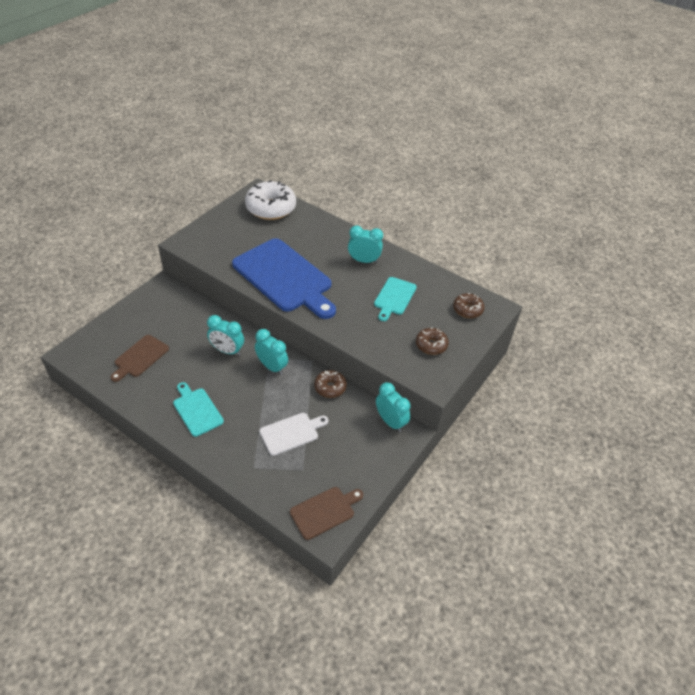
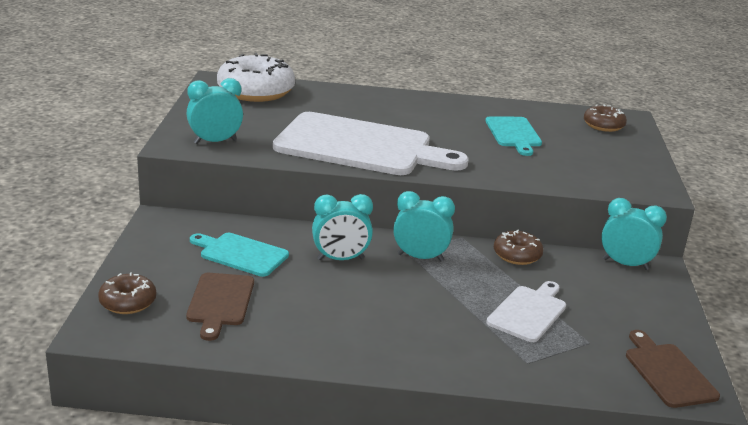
camera: 30 degrees left, 20 degrees down
(197, 410) = (376, 331): turquoise cutting board -> turquoise cutting board (241, 254)
(284, 277) = (360, 146): blue cutting board -> white cutting board
(325, 511) = (668, 372): brown cutting board -> brown cutting board turned 45 degrees counterclockwise
(364, 261) = (436, 112): turquoise clock -> turquoise clock (215, 142)
(431, 345) = (609, 162): brown donut -> brown donut (128, 302)

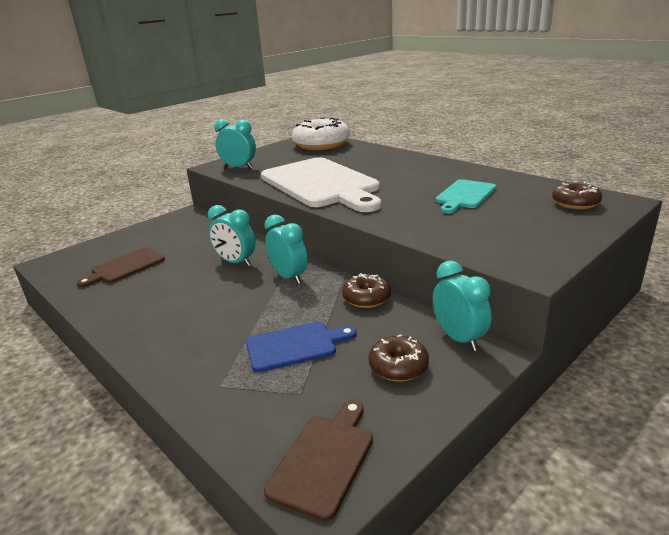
camera: 45 degrees right, 0 degrees up
(128, 302) = (88, 252): brown donut -> brown donut (398, 367)
(241, 254) = (188, 243): turquoise cutting board -> none
(528, 312) = (295, 346): white cutting board -> blue cutting board

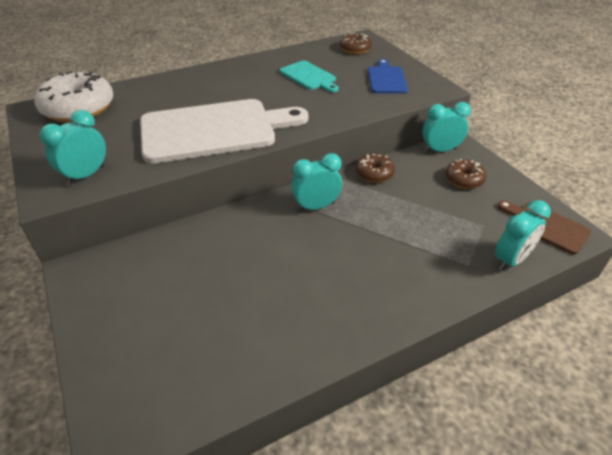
camera: 75 degrees left, 15 degrees up
(125, 267) = (204, 336): brown cutting board -> none
(236, 262) = (262, 237): turquoise clock -> turquoise clock (511, 260)
(295, 346) = (427, 219): blue cutting board -> blue cutting board (386, 79)

